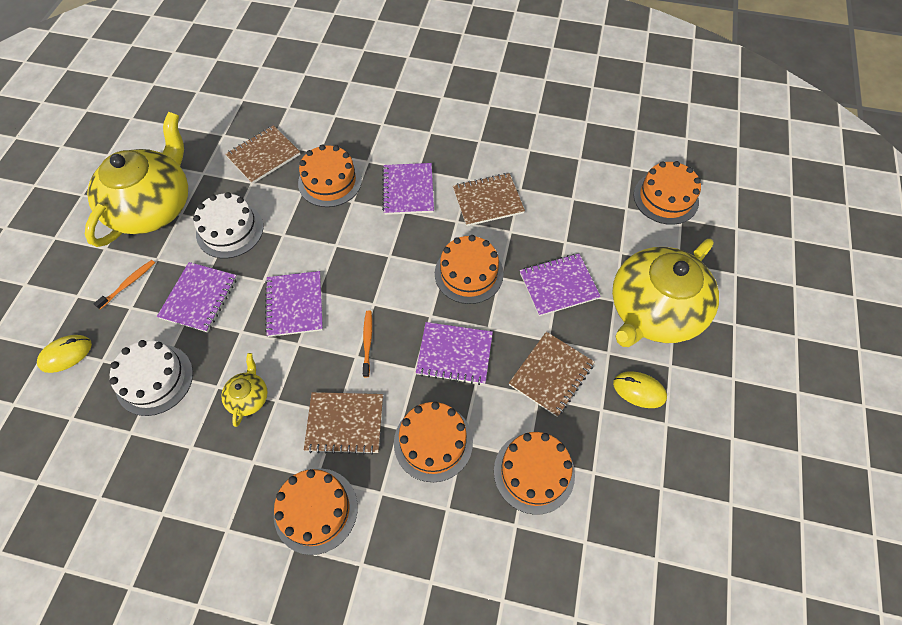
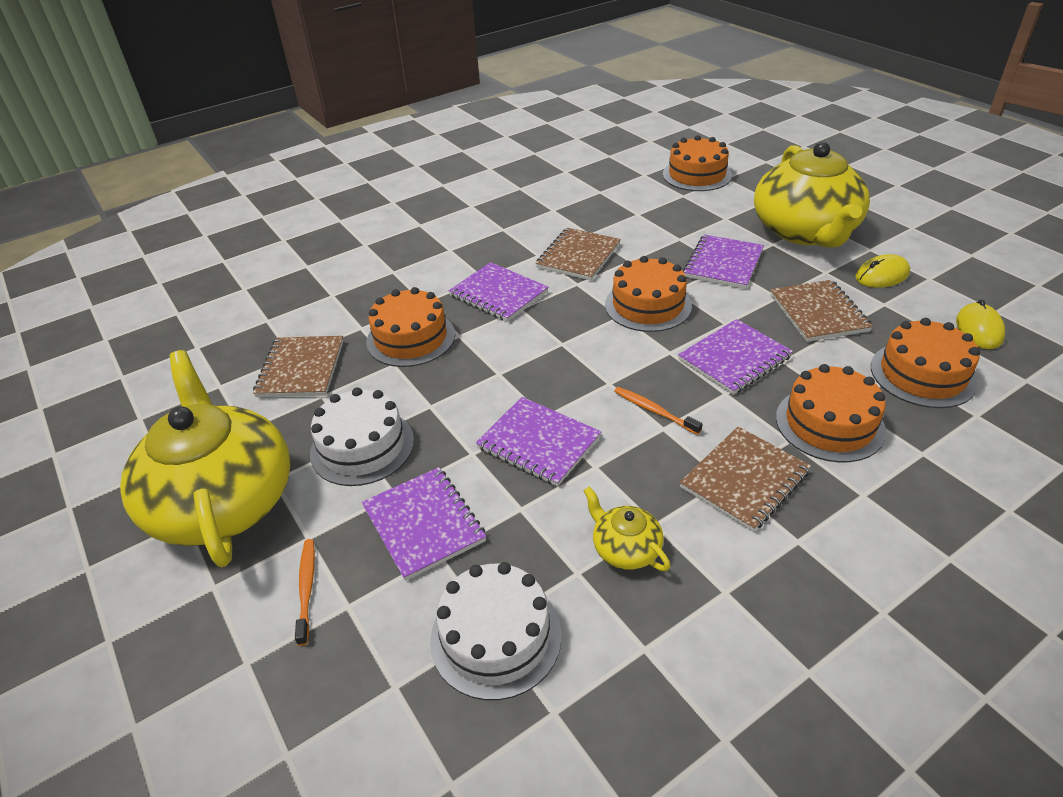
camera: 45 degrees left, 20 degrees down
(66, 354) = (330, 731): yellow mouse -> yellow mouse (979, 329)
(316, 510) = (845, 564): orange cake -> none

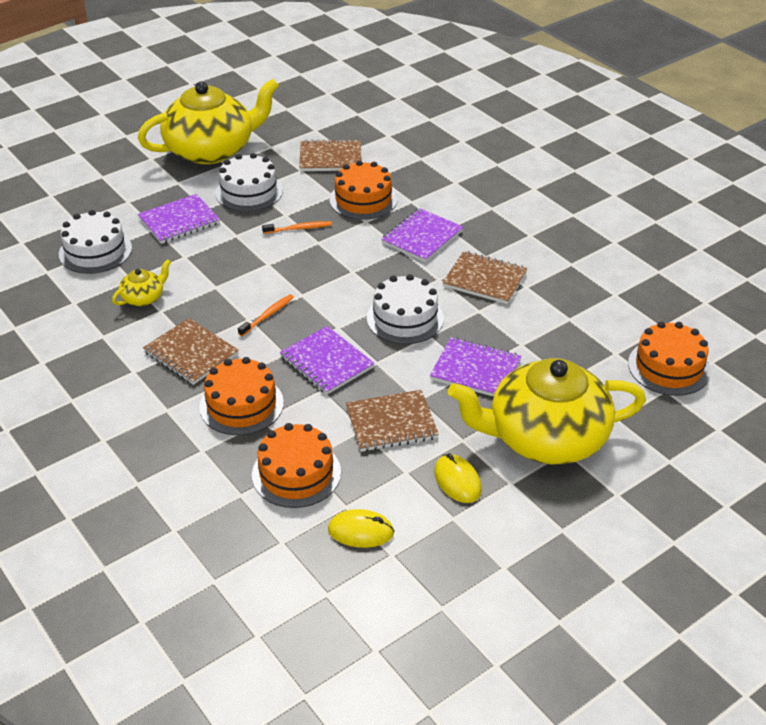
camera: 85 degrees right, 0 degrees up
(306, 589) = (142, 187): orange toothbrush -> orange toothbrush (298, 228)
(538, 443) = (241, 262): purple notebook -> none
(648, 305) = (405, 318): orange cake -> white cake

